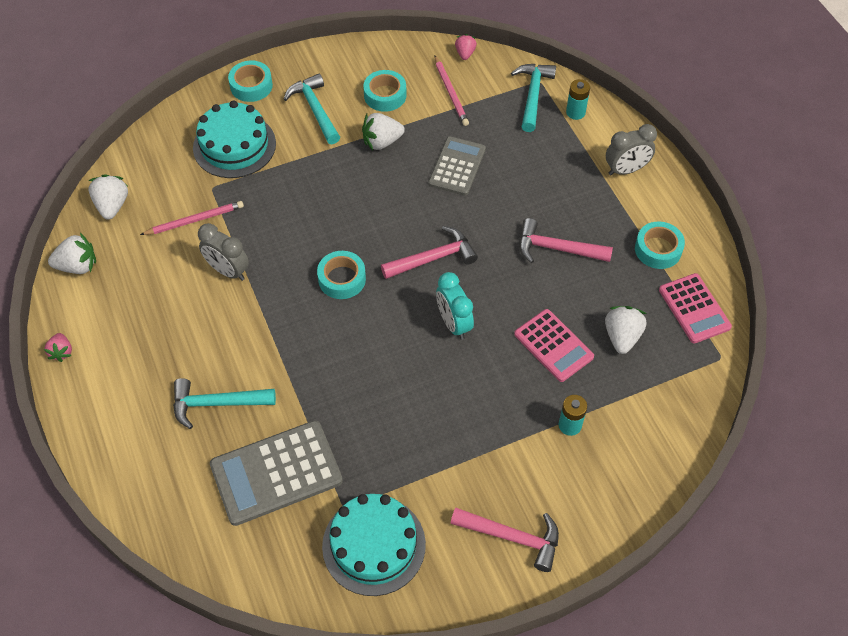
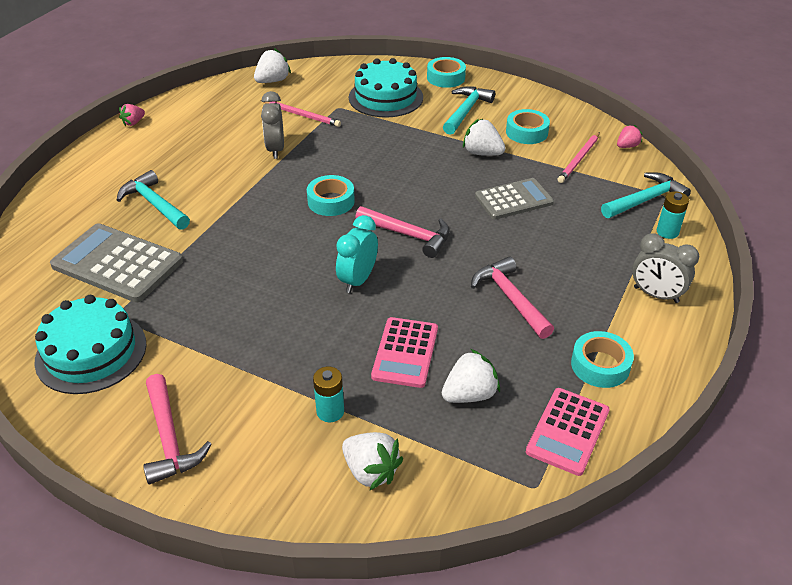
camera: 50 degrees right, 15 degrees down
(77, 266) = (209, 94): white strawberry -> white strawberry (371, 471)

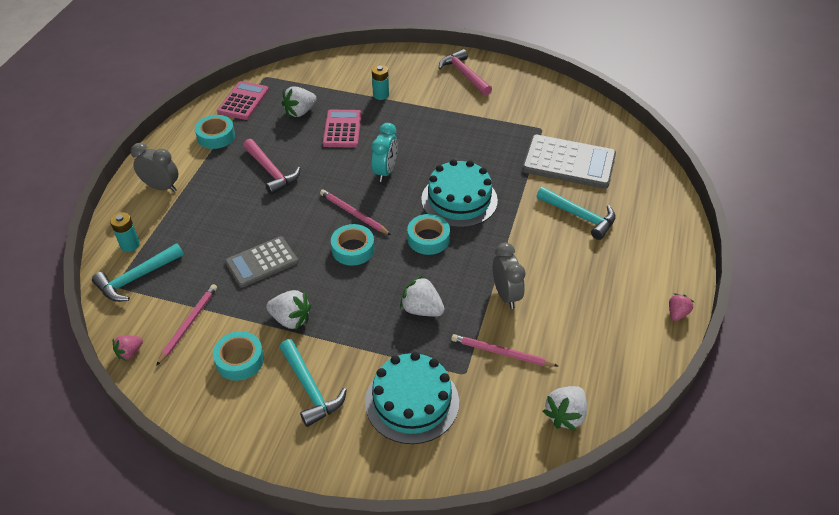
camera: 170 degrees right, 5 degrees up
(91, 352) = (539, 107): turquoise cake -> turquoise cake (459, 200)
(371, 471) = (351, 73): white strawberry -> white strawberry (422, 309)
(408, 235) = (353, 214): pink hammer -> pink pencil
(446, 77) = (340, 459): turquoise tape -> turquoise tape (353, 249)
(466, 111) = (310, 388): turquoise hammer -> turquoise hammer turned 45 degrees counterclockwise

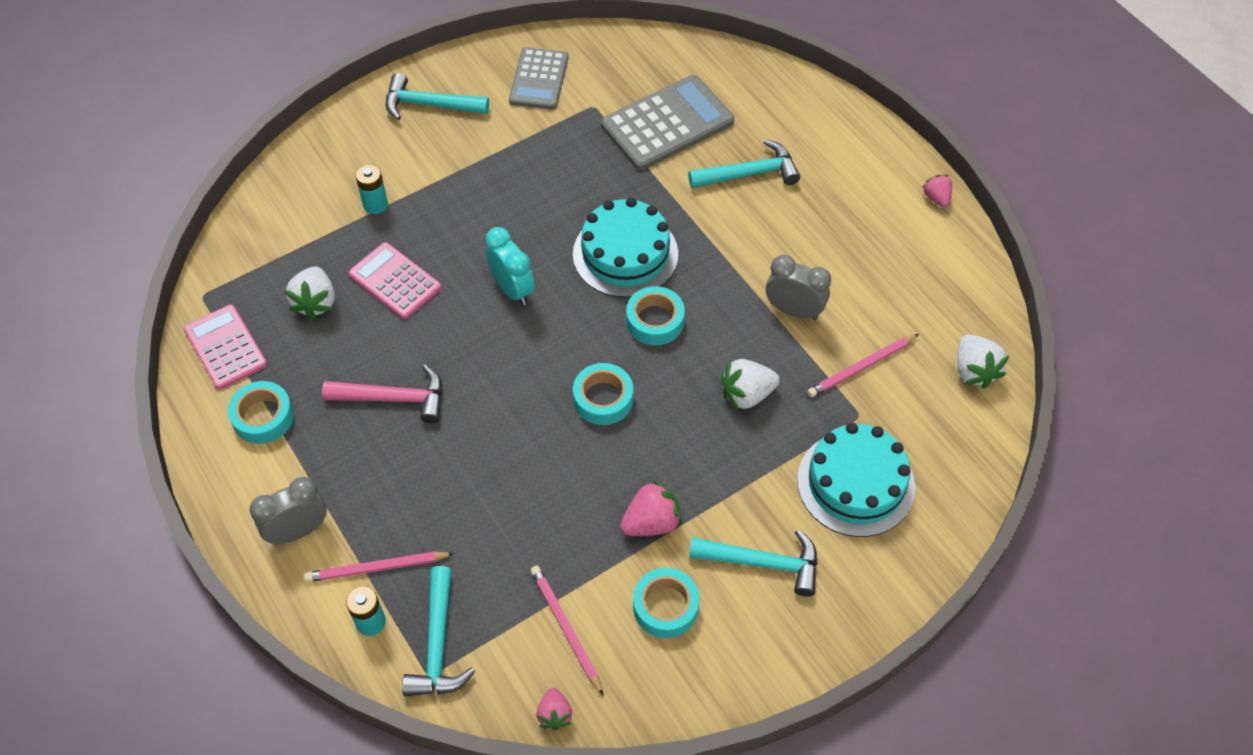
camera: 50 degrees left, 10 degrees up
(262, 262) = (538, 499): grey calculator -> grey calculator (539, 79)
(291, 319) = (651, 522): white strawberry -> pink strawberry
(353, 214) = (549, 363): pink pencil -> pink pencil (377, 568)
(464, 75) = (430, 105): pink hammer -> turquoise hammer

